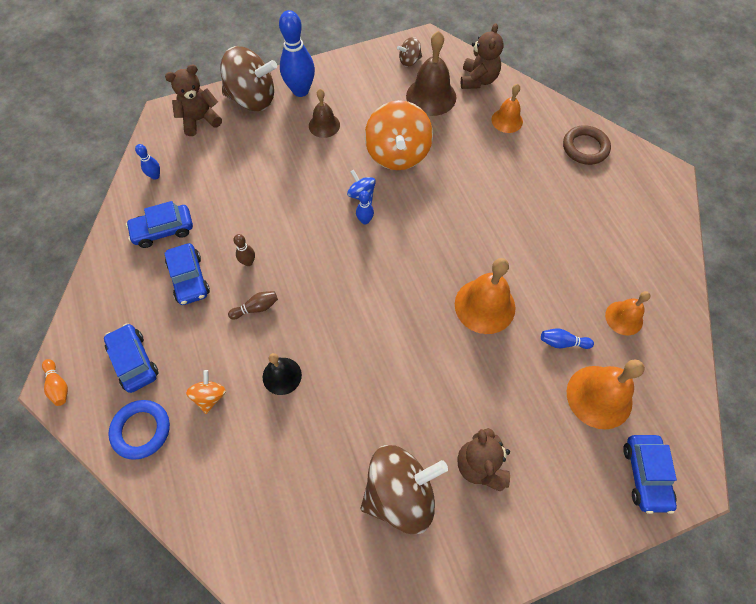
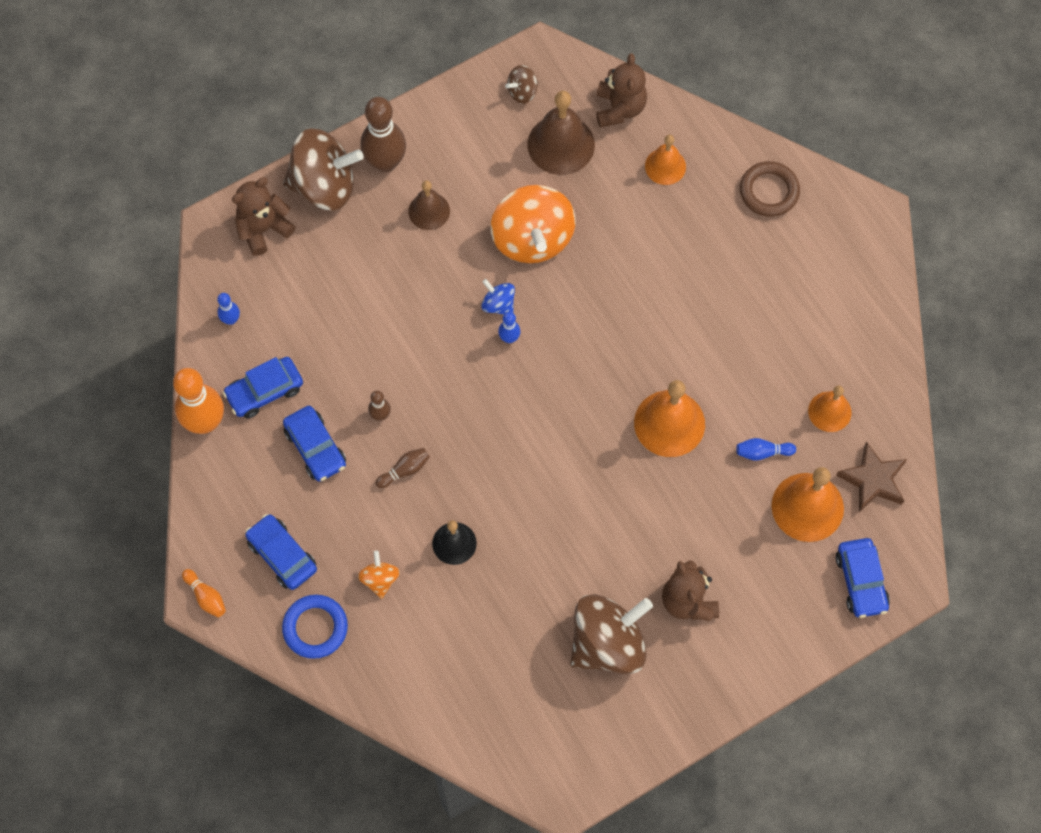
camera: 10 degrees left, 5 degrees up
(109, 246) = (205, 422): none -> orange bowling pin
(300, 90) = (385, 162): blue bowling pin -> brown bowling pin
(660, 382) = (873, 480): none -> brown star

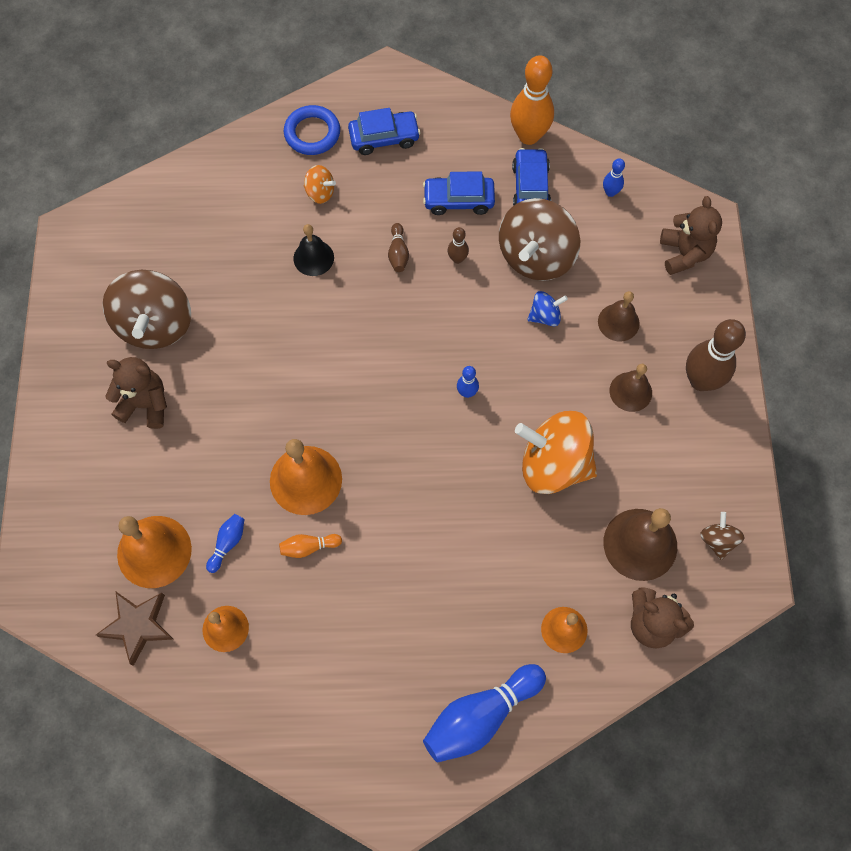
camera: 120 degrees right, 0 degrees up
(206, 596) = (385, 76): orange bowling pin -> orange bowling pin (309, 547)
(324, 185) = (703, 320): brown spinning top -> brown spinning top (536, 256)
(366, 250) = (618, 322): none -> brown bell
(498, 304) = (504, 401): blue spinning top -> blue spinning top (545, 316)
(769, 191) = (480, 716): brown ring -> blue bowling pin
(861, 581) = (60, 555): blue car -> none

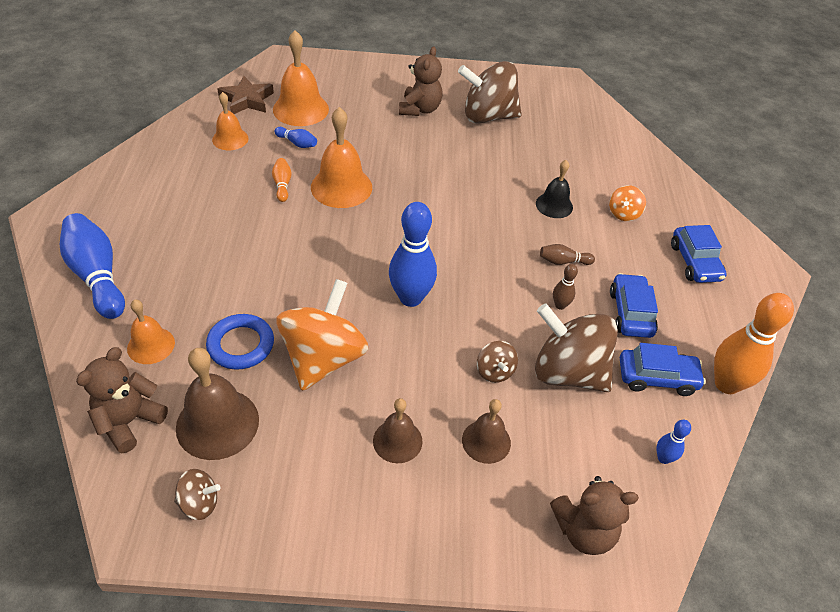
camera: 90 degrees right, 20 degrees down
(312, 133) = (688, 213): blue ring -> blue ring (241, 345)
(467, 392) = (410, 298): blue bowling pin -> blue bowling pin, size x2.12
(545, 316) = (494, 371): blue spinning top -> brown spinning top
(701, 380) = (404, 520): brown bowling pin -> none

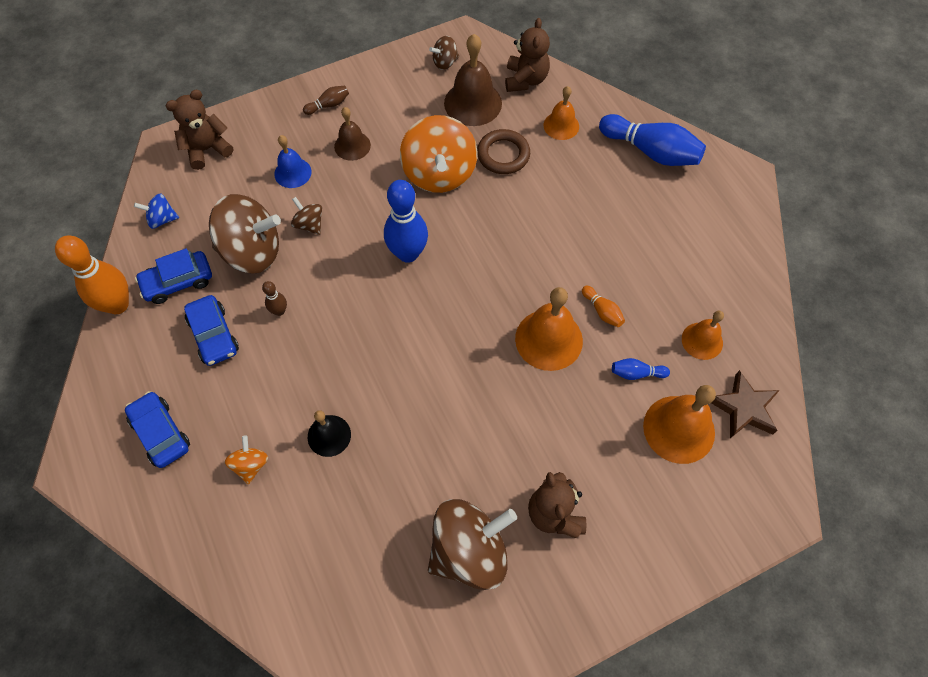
camera: 155 degrees right, 15 degrees up
(241, 345) = (503, 155): blue ring -> brown ring
(486, 441) = (292, 173): brown bell -> blue bell
(563, 261) = (293, 362): brown bowling pin -> brown bowling pin (328, 105)
(663, 458) = (162, 219): blue bowling pin -> blue spinning top

